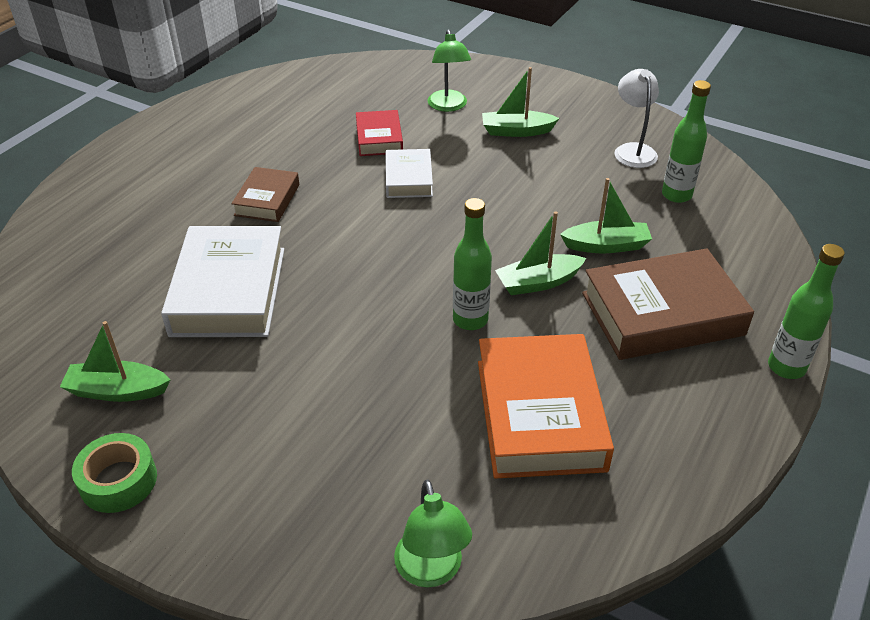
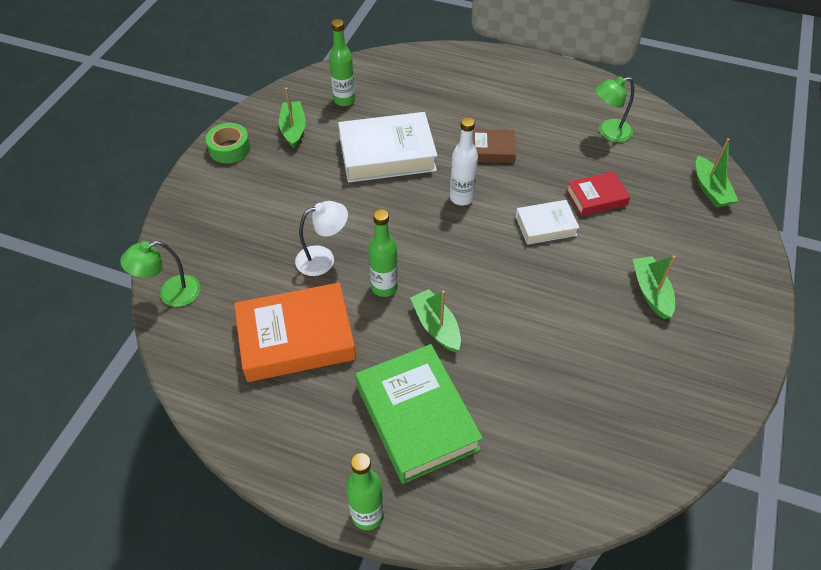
camera: 80 degrees right, 10 degrees up
(340, 235) = (461, 198): none -> white bottle
(448, 106) = (670, 236): green lamp -> green lamp (608, 132)
(606, 246) = (497, 373): green boat -> green boat (710, 189)
(633, 150) = (659, 391): white lamp -> white lamp (323, 259)
(662, 314) = (417, 417): brown book -> green book
(676, 195) = (595, 431): green bottle -> green bottle (344, 100)

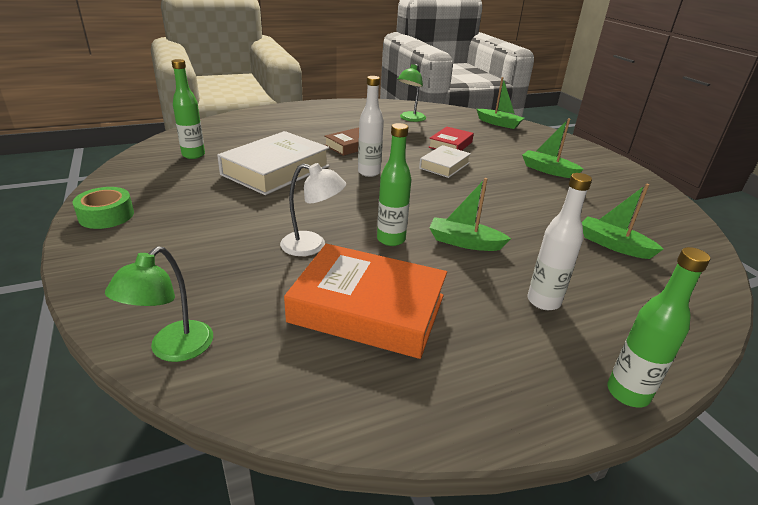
camera: 45 degrees left, 20 degrees down
(293, 129) = (165, 183): green boat -> green boat (613, 245)
(296, 338) = (368, 308): orange book -> orange book turned 75 degrees clockwise
(323, 259) = (312, 246): white lamp -> white lamp turned 75 degrees clockwise
(417, 417) = (543, 301): green book -> white bottle

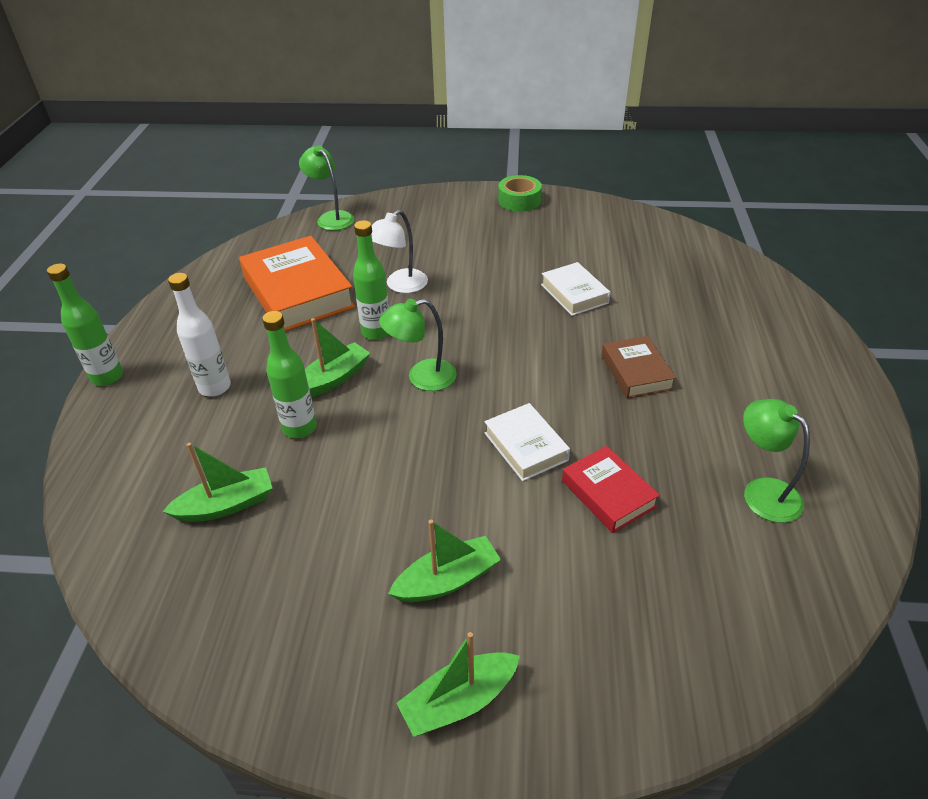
camera: 120 degrees right, 10 degrees up
(193, 155) = (640, 247): green bottle -> green bottle (300, 428)
(276, 170) = (574, 294): white book -> white book, size x0.55
(368, 308) = (298, 292): orange book -> orange book turned 75 degrees counterclockwise
(369, 172) = (536, 363): white bottle -> none
(423, 207) = (422, 377): none -> green lamp
(499, 123) = (716, 651): green boat -> green boat (459, 701)

